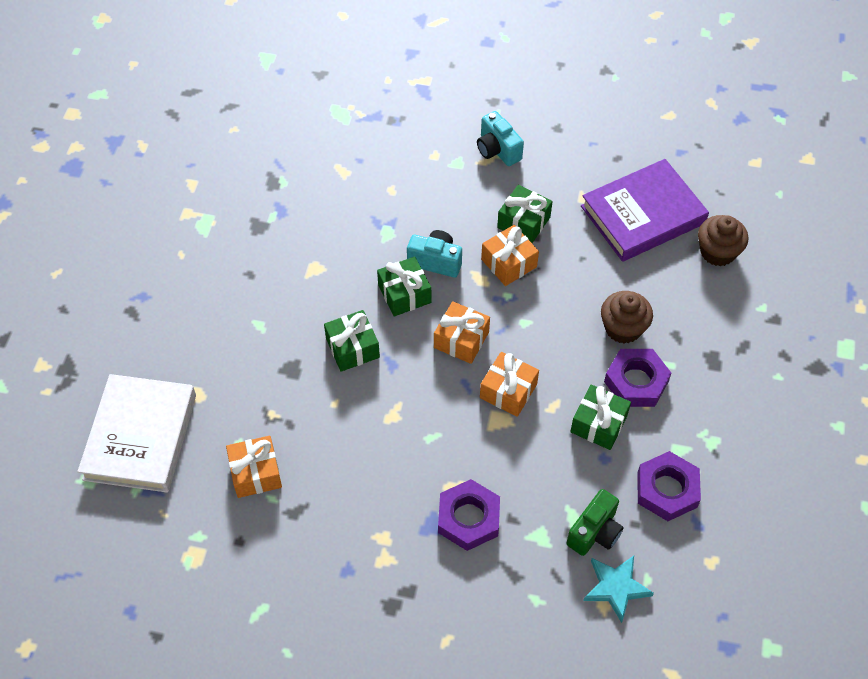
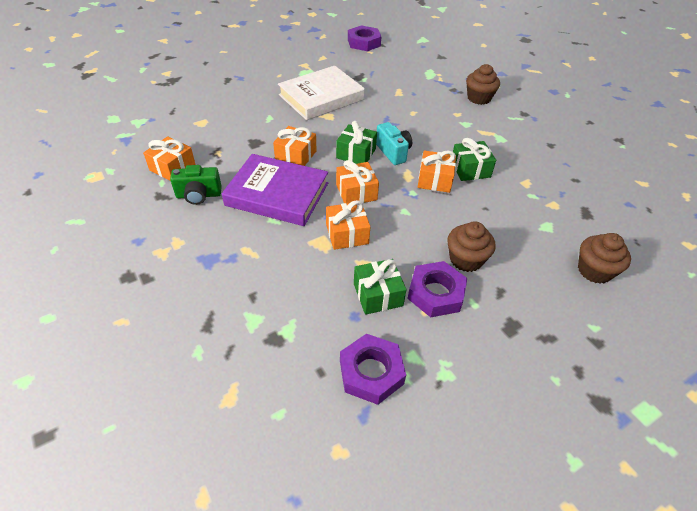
camera: 45 degrees right, 10 degrees down
(140, 437) = (155, 119): white book -> white book (321, 97)
(352, 348) = (296, 155): green gift -> orange gift
(430, 113) = (479, 98): none -> brown cupcake
(468, 518) = (230, 273): purple nut -> purple nut (364, 43)
(497, 150) = (498, 132): turquoise camera -> none
(595, 532) = (288, 350): green camera -> green camera (198, 195)
(616, 587) = (252, 397): turquoise star -> none
(643, 215) = (558, 215): purple book -> purple book (277, 194)

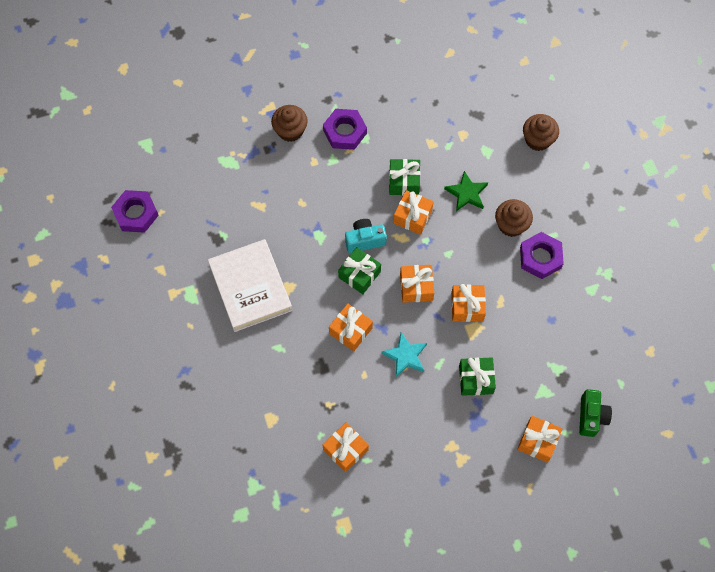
camera: 75 degrees left, 20 degrees up
(184, 322) = (537, 441): none -> orange gift
(198, 195) = (393, 426): green camera -> green camera (591, 416)
(277, 194) = (405, 356): purple book -> turquoise star
(371, 372) = (599, 319): purple nut -> purple nut (345, 132)
(378, 294) = (534, 298): green gift -> green gift (475, 379)
(484, 216) = (466, 193): none -> green star

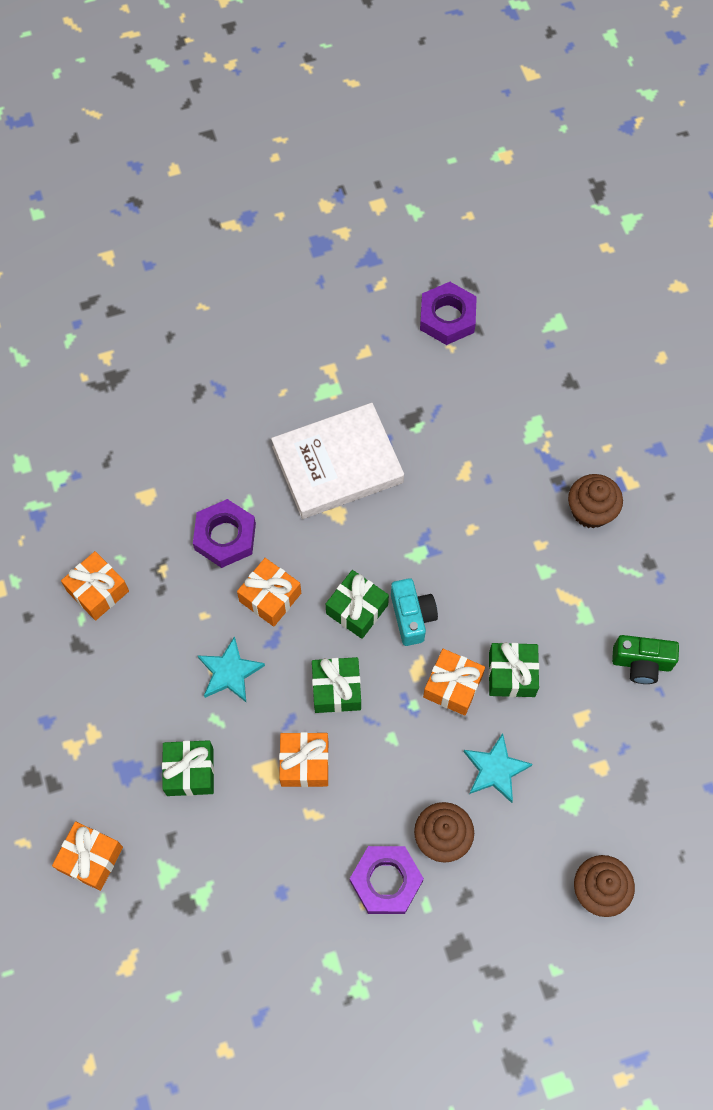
camera: 90 degrees right, 0 degrees up
(345, 132) = (593, 588): purple nut -> purple nut (225, 536)
(416, 287) = (336, 689): orange gift -> green gift
(466, 193) = (495, 769): green star -> turquoise star
(591, 416) = (123, 943): green camera -> green camera (641, 663)

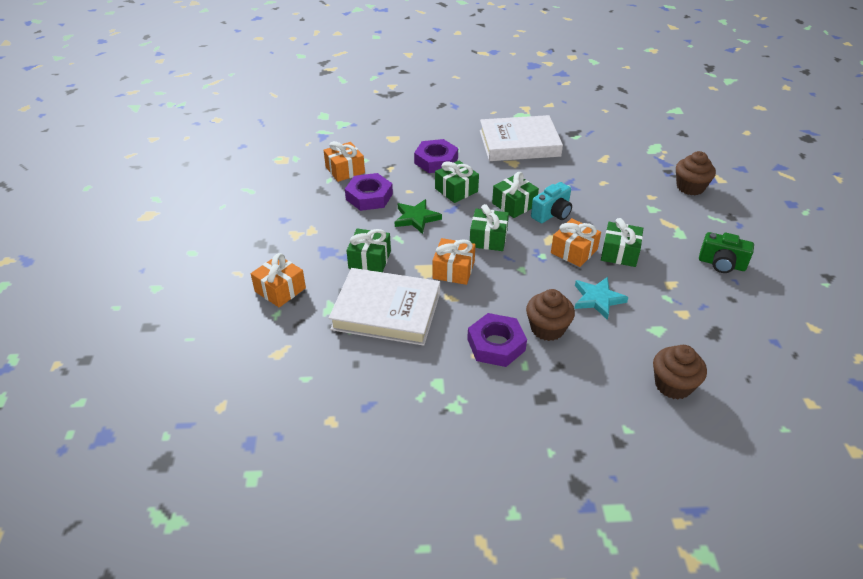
camera: 15 degrees right, 25 degrees down
(230, 672) = (416, 218): turquoise star -> green star
(238, 860) = (386, 311): none -> white book
(270, 597) = (456, 190): orange gift -> green gift
(412, 617) = (552, 214): turquoise camera -> turquoise camera turned 45 degrees clockwise
(447, 317) = (605, 99): purple nut -> purple nut (369, 197)

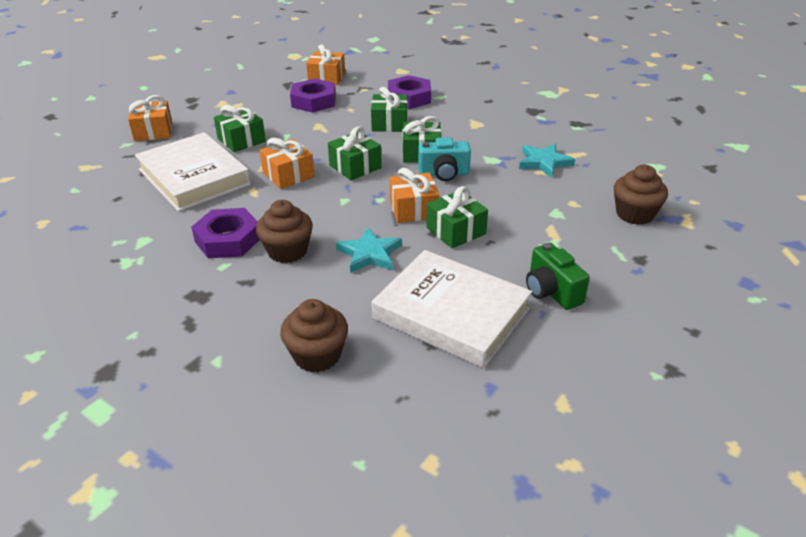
camera: 40 degrees right, 5 degrees down
(416, 218) = (323, 129): green star -> none
(519, 143) = (507, 112): white book -> white book (451, 313)
(596, 174) = (544, 162): none -> turquoise star

